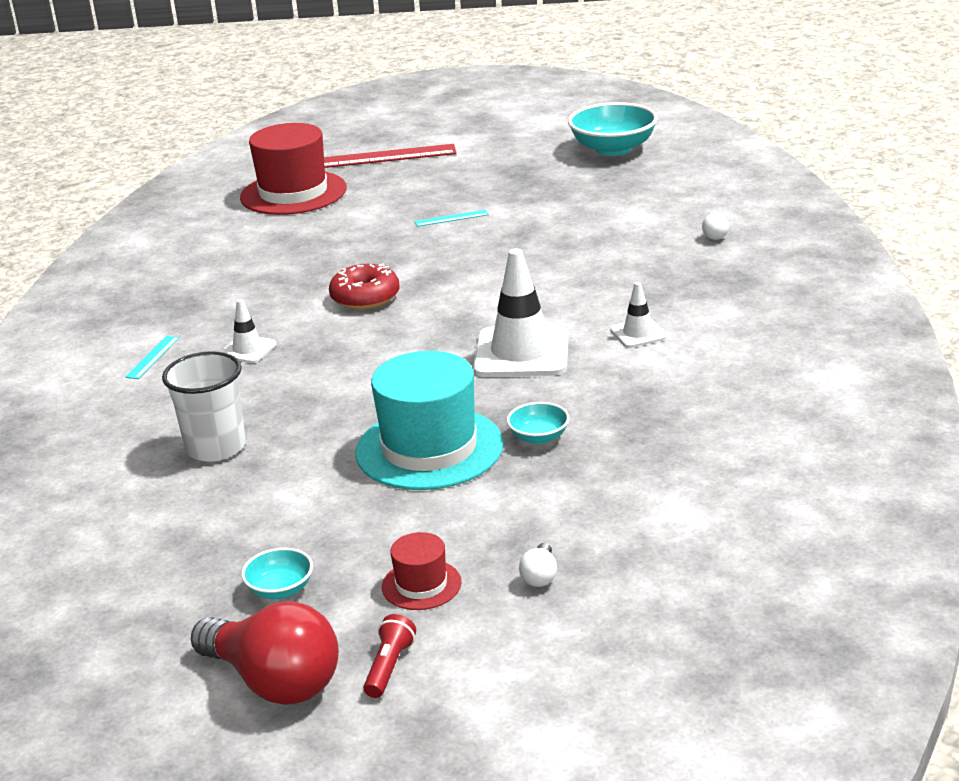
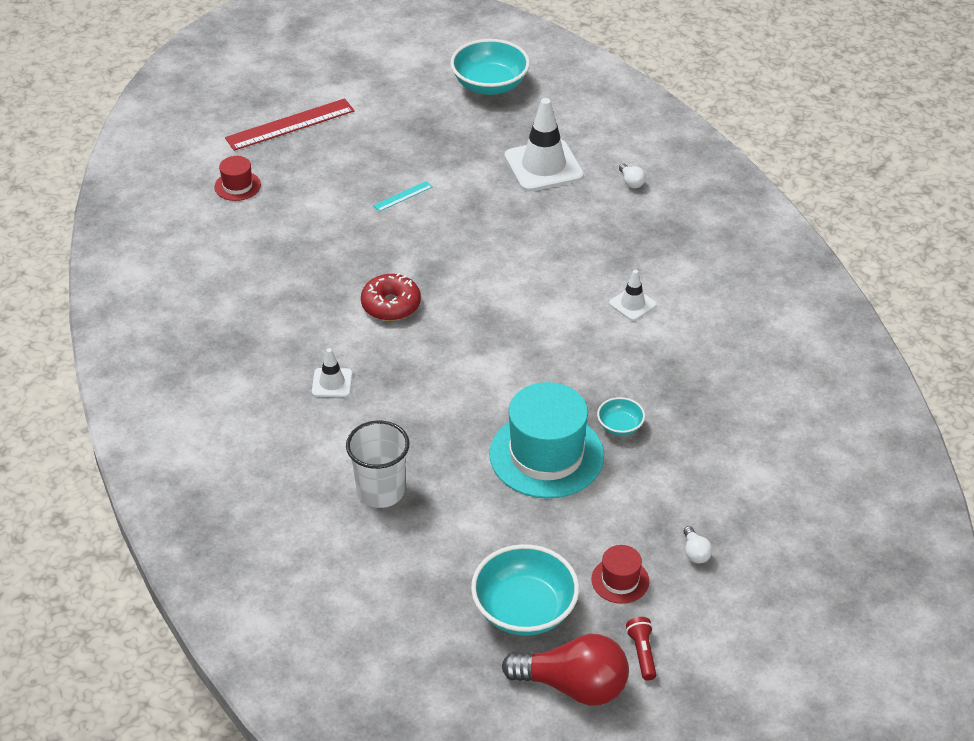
camera: 25 degrees left, 15 degrees up
(153, 357) = (256, 408): turquoise ruler -> none
(280, 589) = (524, 610): turquoise bowl -> turquoise bowl, size x2.03
(293, 193) = (237, 186): red hat -> red hat, size x0.47
(521, 353) = (556, 342): white traffic cone -> white traffic cone (543, 166)

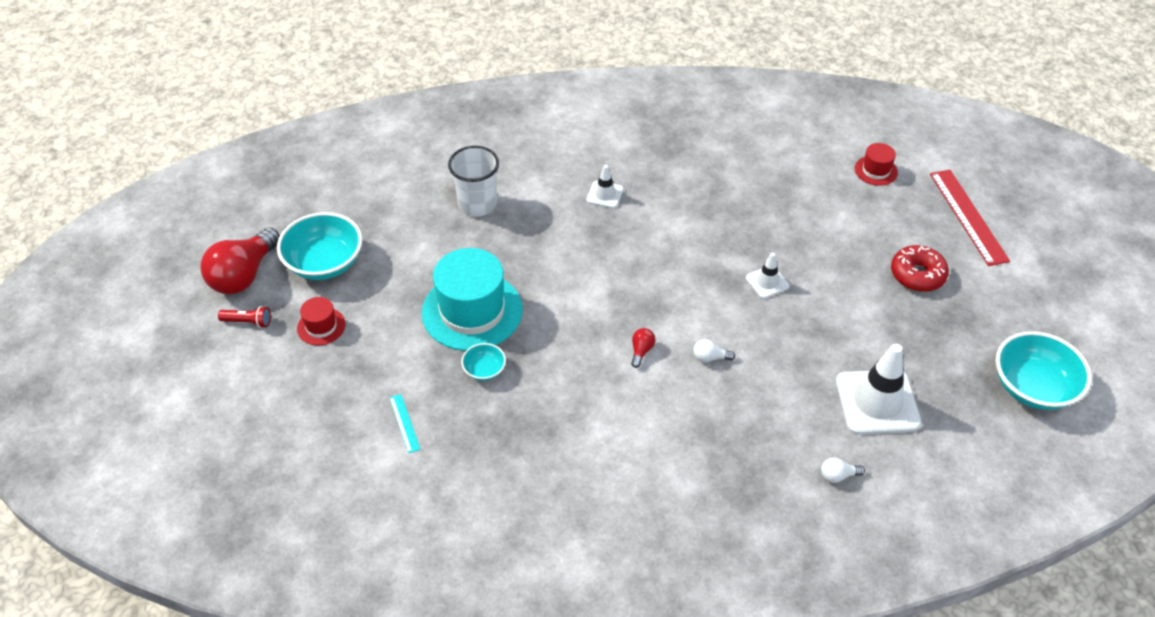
camera: 105 degrees right, 5 degrees up
(391, 305) = (689, 245): red donut -> red donut (917, 275)
(403, 196) = (843, 279): turquoise ruler -> turquoise ruler (404, 423)
(547, 317) = (641, 351): none -> red light bulb
(632, 304) = (640, 423): white traffic cone -> white traffic cone (767, 282)
(695, 552) = (323, 383): white light bulb -> white light bulb (710, 358)

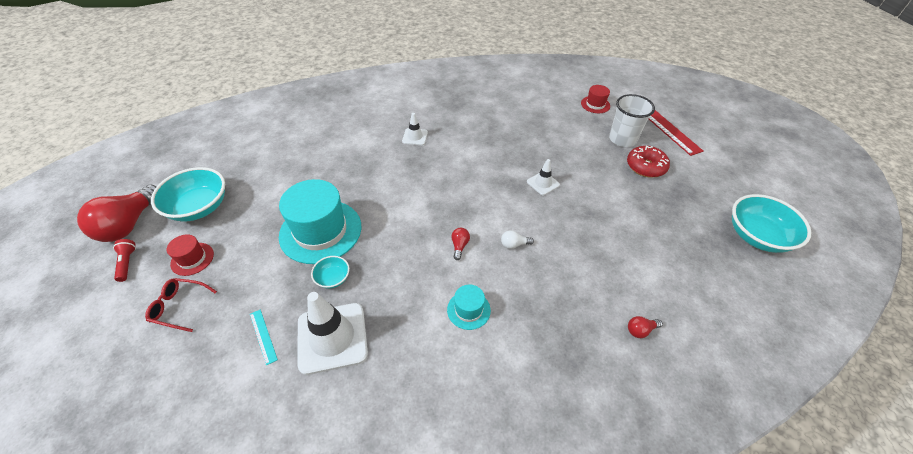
camera: 10 degrees left, 0 degrees up
(248, 322) = (127, 263): red flashlight -> red flashlight turned 105 degrees counterclockwise
(311, 379) = (179, 307): none -> red glasses
(477, 204) = (321, 152): white cup -> white cup (622, 139)
(639, 426) = (468, 310): none -> turquoise hat
(838, 476) = (640, 330): white light bulb -> red light bulb
(877, 402) = (650, 263): white traffic cone -> white traffic cone (332, 338)

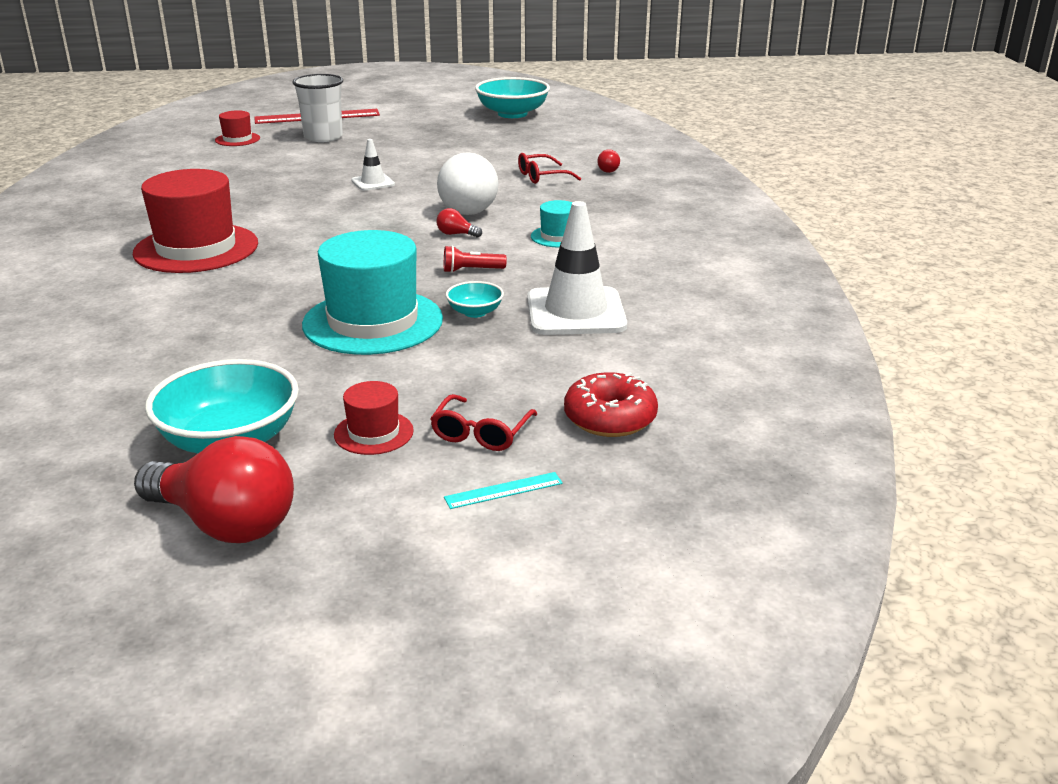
camera: 80 degrees left, 20 degrees down
(127, 263) = (346, 506): red flashlight -> red flashlight (471, 270)
(263, 336) = (560, 358): turquoise ruler -> turquoise ruler (503, 490)
(415, 137) = (196, 248): white traffic cone -> red hat
(514, 244) = (469, 207): white light bulb -> white light bulb, size x2.42
(599, 281) = (542, 176): none -> red glasses
(645, 167) = (382, 135): red donut -> red donut (610, 418)

